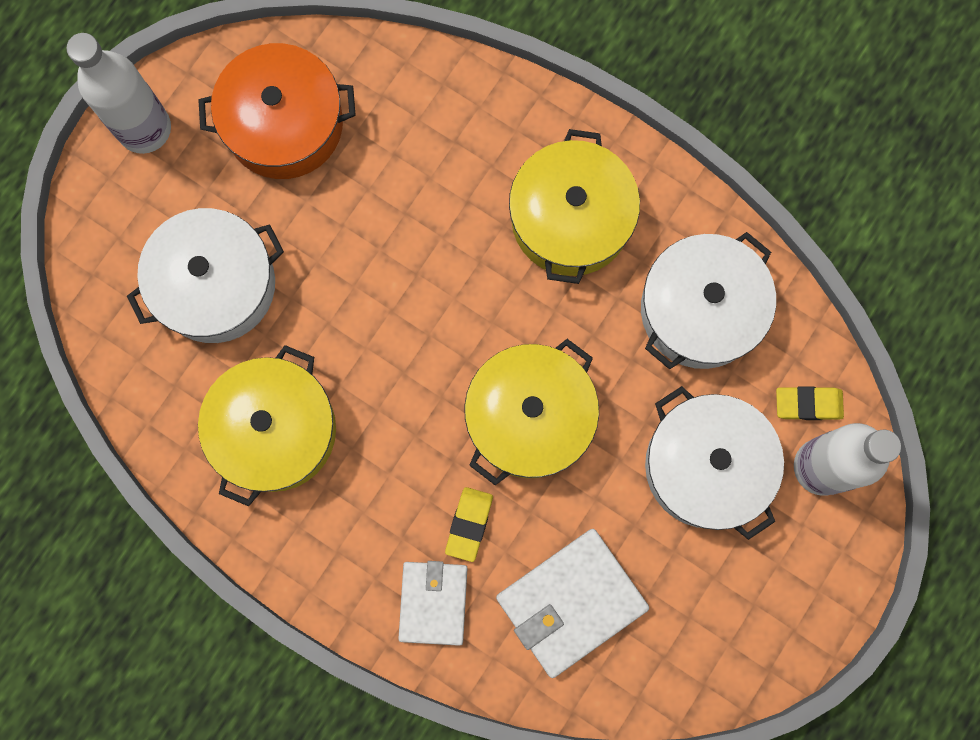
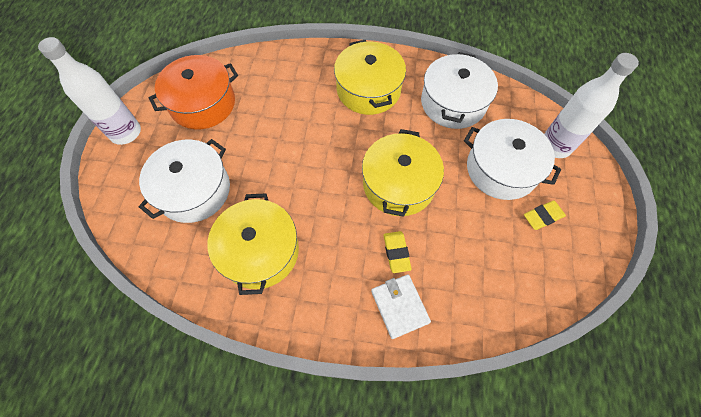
camera: 25 degrees left, 15 degrees down
(571, 602) = (476, 269): white wallet -> none
(808, 404) = (530, 121): yellow eraser -> yellow eraser (543, 216)

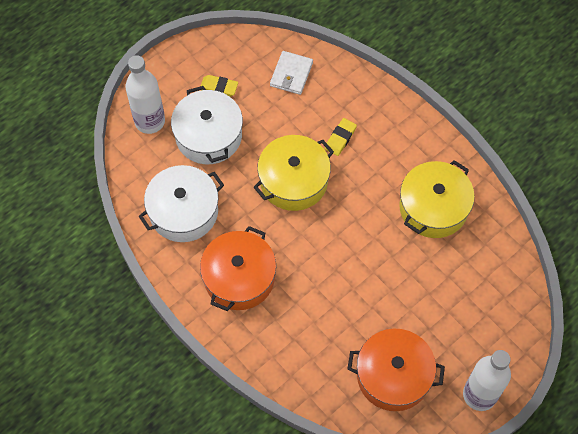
camera: 140 degrees left, 0 degrees up
(194, 190) = (452, 292): white pot -> none
(368, 90) = (239, 278): yellow pot -> orange pot
(399, 306) = (368, 108): white wallet -> white wallet (291, 74)

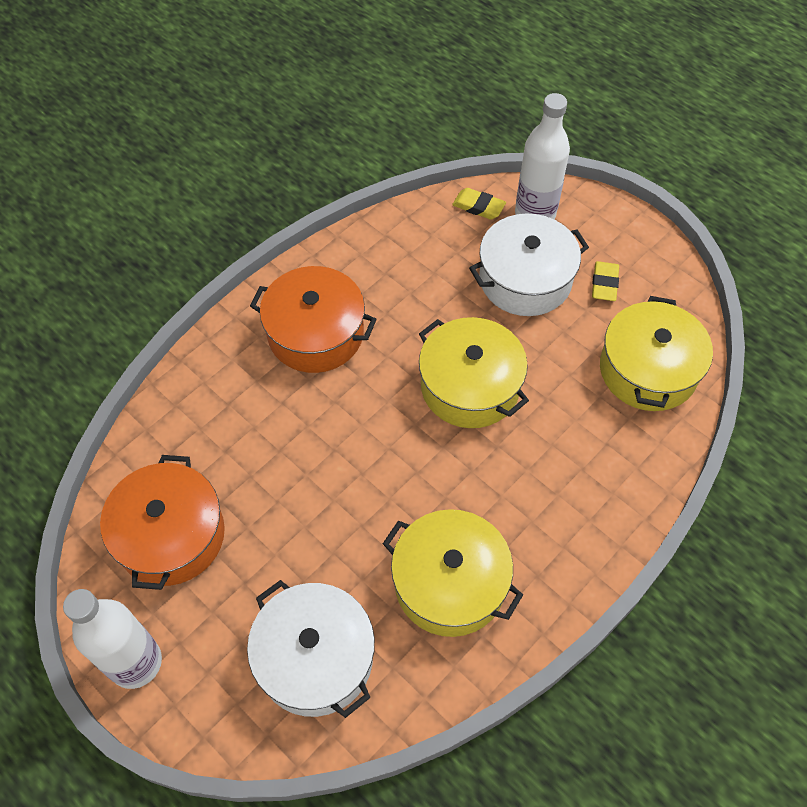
camera: 85 degrees right, 5 degrees down
(183, 212) = (407, 264): white pot -> white pot (315, 658)
(291, 74) = (648, 370): white wallet -> yellow pot
(340, 138) = (551, 442): yellow eraser -> yellow eraser (478, 206)

